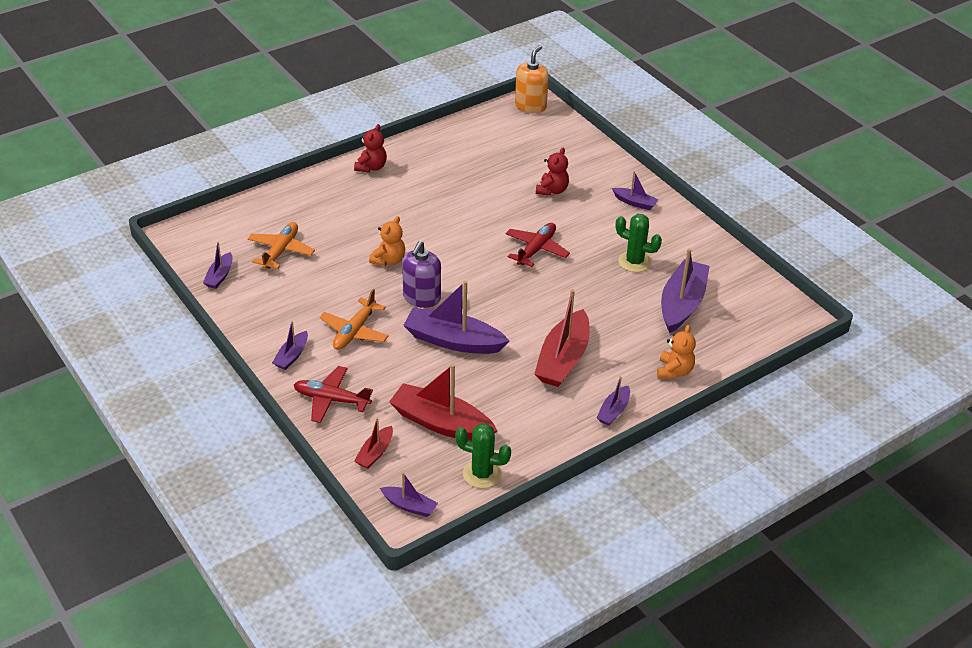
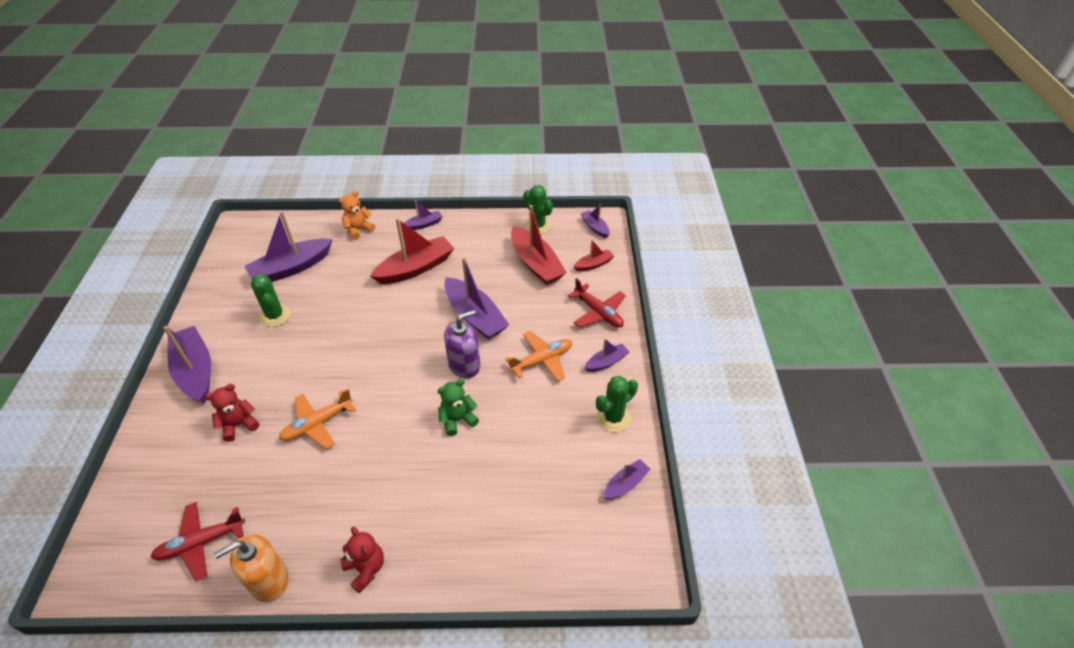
camera: 145 degrees left, 5 degrees up
(257, 315) = (613, 417): none -> green cactus
(281, 251) = (547, 486): orange plane -> orange plane (317, 424)
(371, 167) = (366, 569): red teddy bear -> red teddy bear turned 90 degrees clockwise
(389, 260) = (457, 420): orange teddy bear -> green teddy bear
(530, 106) = (97, 574): orange soap dispenser -> orange soap dispenser (269, 580)
(536, 249) = (329, 366): red plane -> red plane (200, 543)
(635, 203) = (195, 371): purple boat -> purple boat, size x1.96

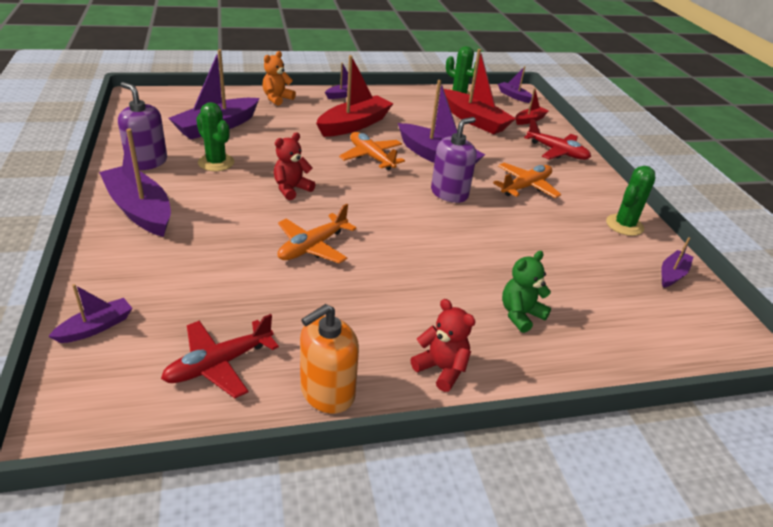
camera: 15 degrees left, 10 degrees down
(219, 313) = (147, 162): none -> purple soap dispenser
(239, 425) = (217, 252): red teddy bear -> red teddy bear (291, 189)
(413, 313) = (371, 157): none -> orange plane
(457, 420) = (468, 235): green teddy bear -> green teddy bear (520, 315)
(606, 362) = (589, 186): purple boat -> purple boat (96, 327)

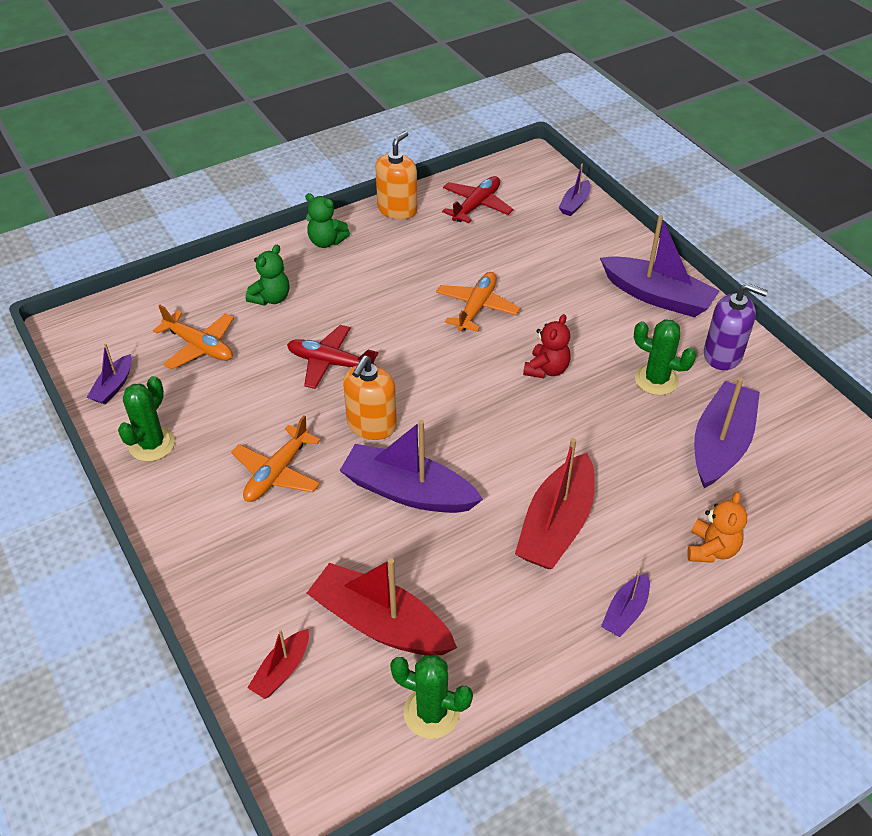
camera: 165 degrees right, 10 degrees up
(371, 157) = (493, 458): orange plane -> orange plane (200, 346)
(441, 369) = (326, 242): red teddy bear -> green teddy bear
(449, 193) = (371, 425): purple soap dispenser -> orange soap dispenser
(514, 96) = (321, 766): purple boat -> none
(557, 152) = (231, 579): red plane -> red plane (330, 363)

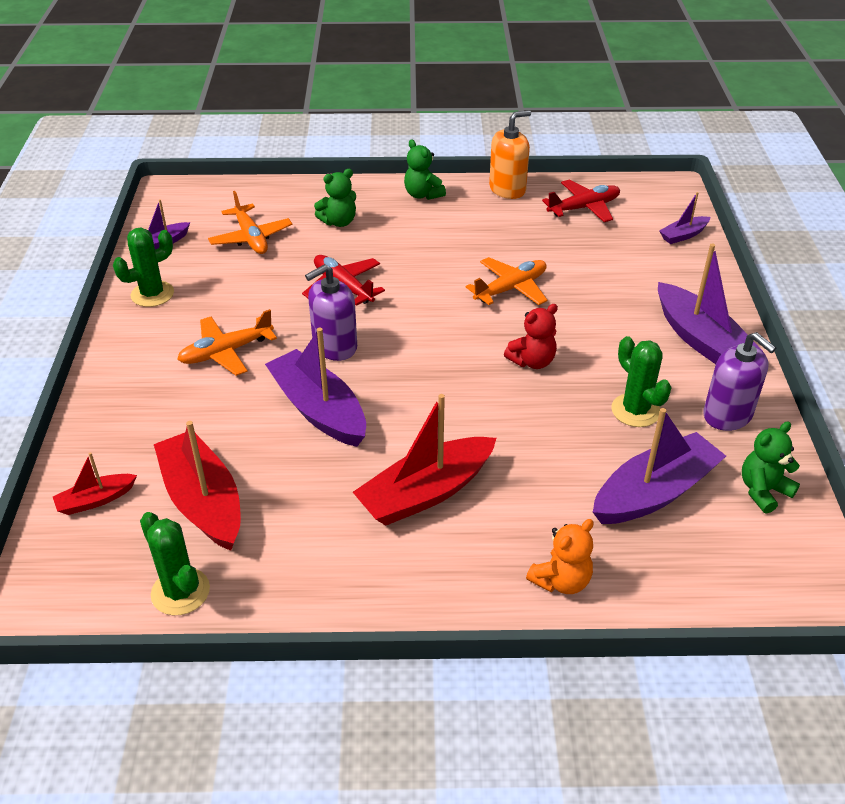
camera: 30 degrees right, 5 degrees down
(371, 425) = (334, 346): orange soap dispenser -> purple soap dispenser
(625, 612) = (425, 595): purple boat -> none
(790, 408) = (763, 491): none -> green teddy bear

